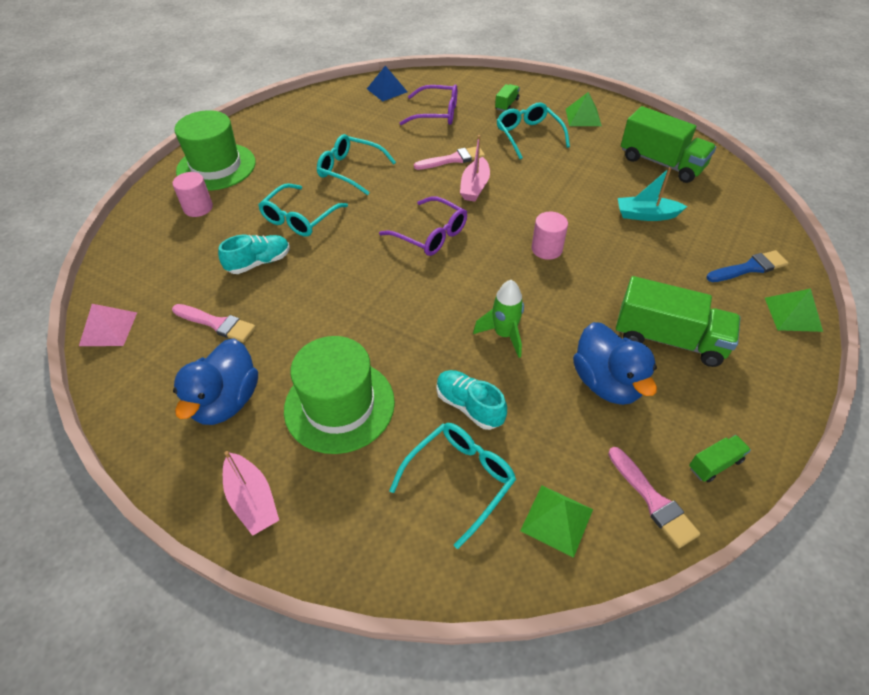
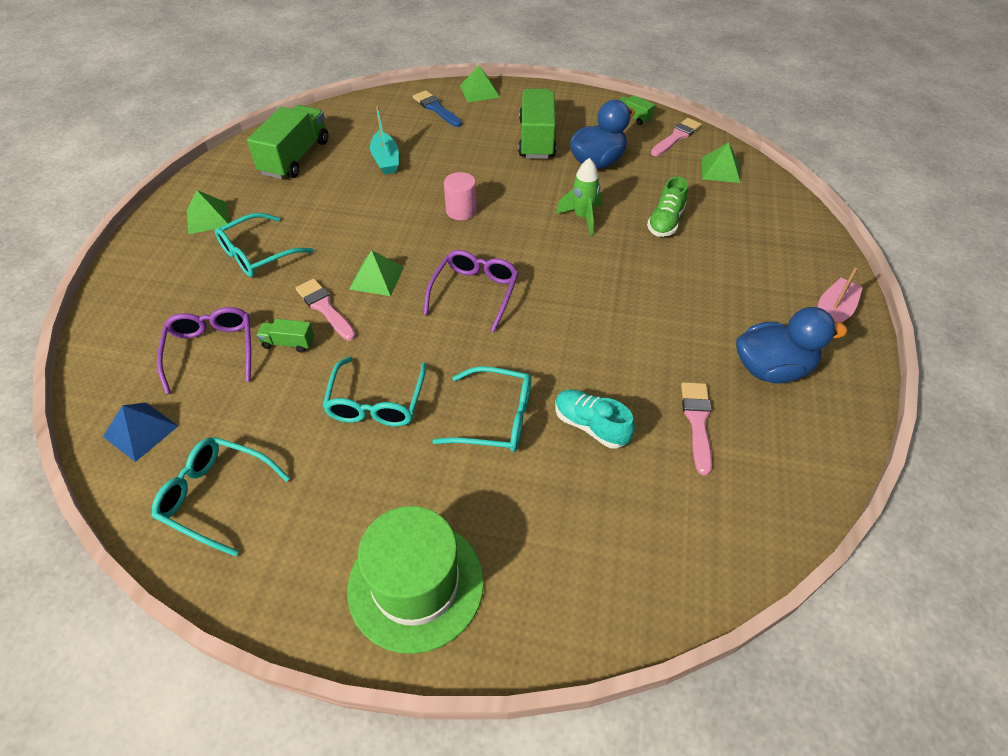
camera: 110 degrees left, 0 degrees up
(108, 328) = (772, 527): pink pyramid -> none
(198, 208) = (523, 553): pink cylinder -> none
(339, 405) = (719, 293): green hat -> none
(459, 480) = (728, 214): turquoise glasses -> turquoise glasses (216, 497)
(469, 406) = (665, 222): turquoise shoe -> green shoe
(474, 187) = (376, 278): pink boat -> green pyramid
(506, 104) = (180, 286): green truck -> green truck (288, 343)

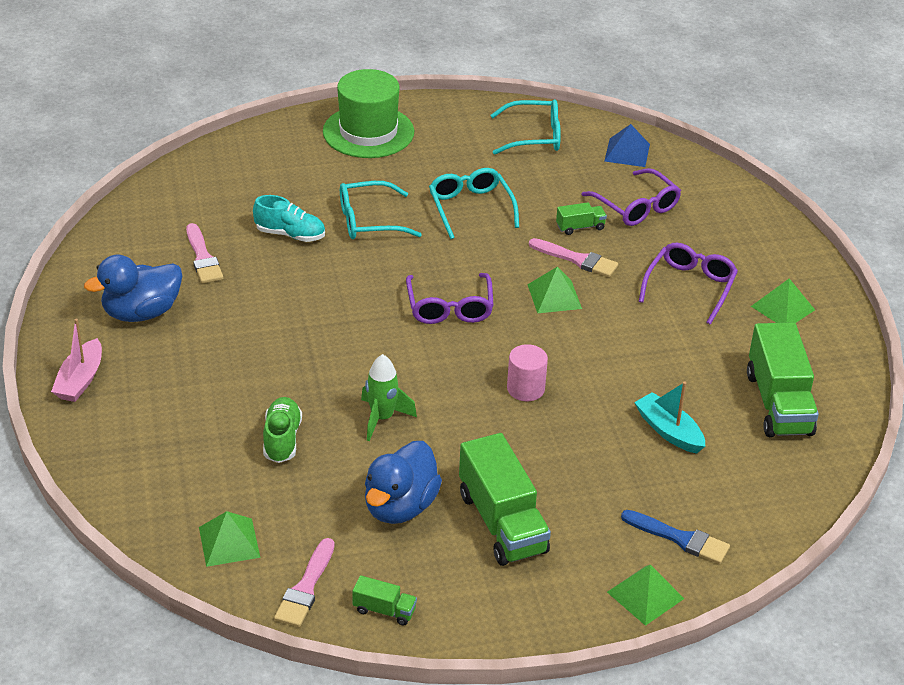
camera: 155 degrees right, 10 degrees down
(258, 254) = (689, 287): turquoise glasses -> purple glasses

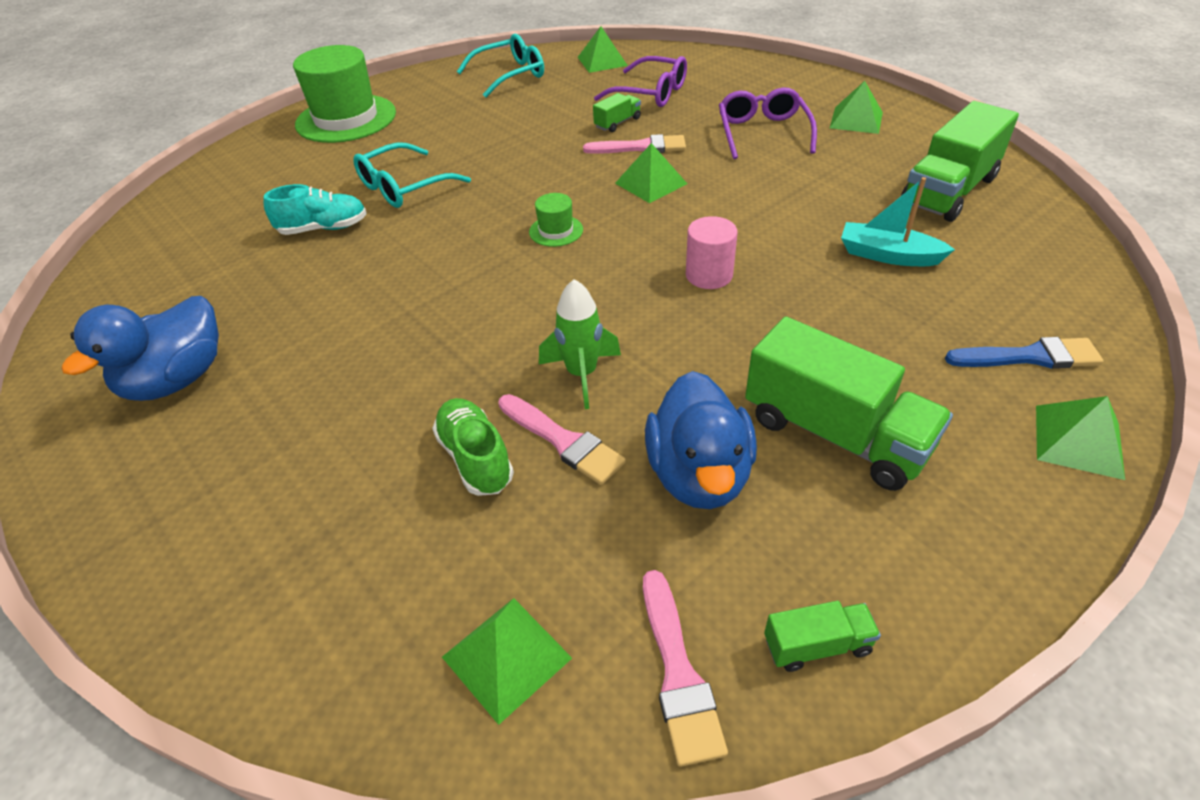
camera: 25 degrees left, 5 degrees up
(80, 380) = (123, 508): pink boat -> none
(203, 258) = (229, 288): pink brush -> pink brush (563, 441)
(449, 307) = (556, 231): purple glasses -> green hat
(471, 208) = (500, 143): turquoise glasses -> none
(627, 152) = (602, 61): blue pyramid -> green pyramid
(778, 403) = (949, 191): green truck -> green truck turned 75 degrees clockwise

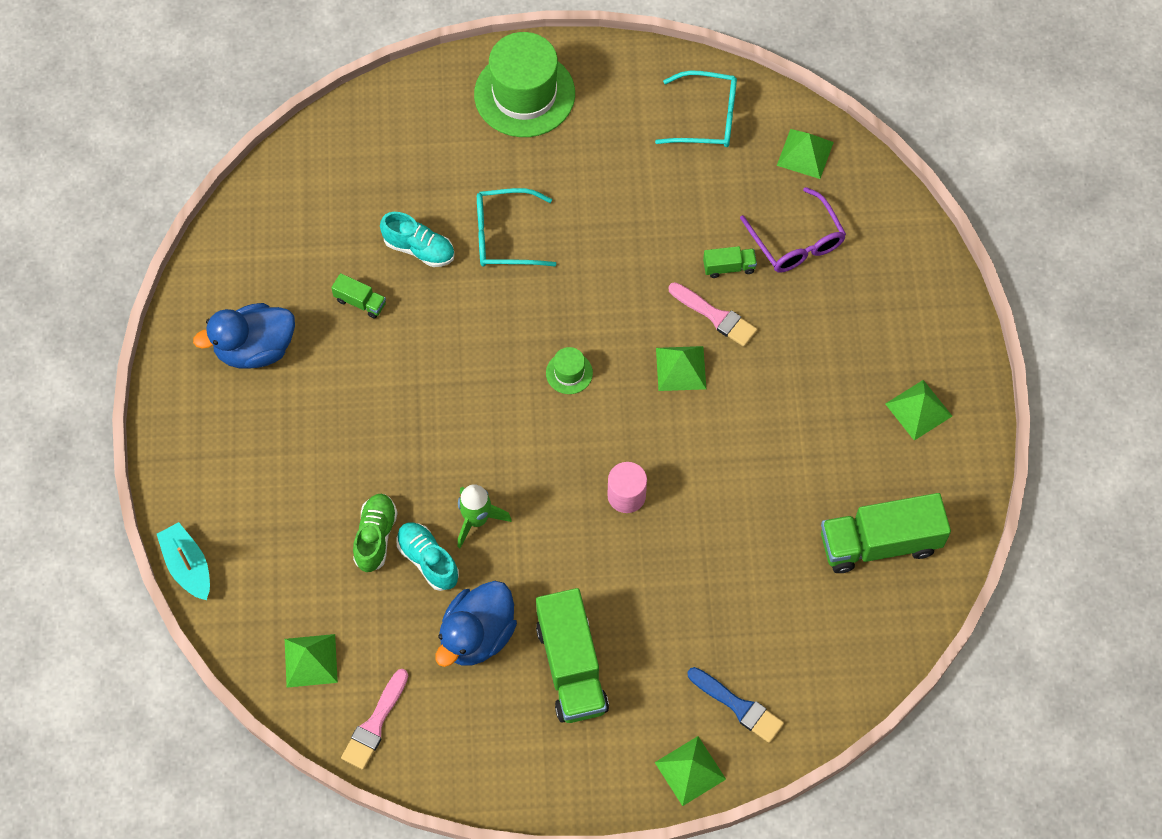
camera: 35 degrees right, 20 degrees up
(563, 441) = (428, 560): pink brush -> turquoise shoe
(763, 133) = (826, 369): purple glasses -> none
(817, 645) = (443, 759): green truck -> green truck (360, 302)
(888, 255) = (759, 568): turquoise boat -> turquoise boat (188, 566)

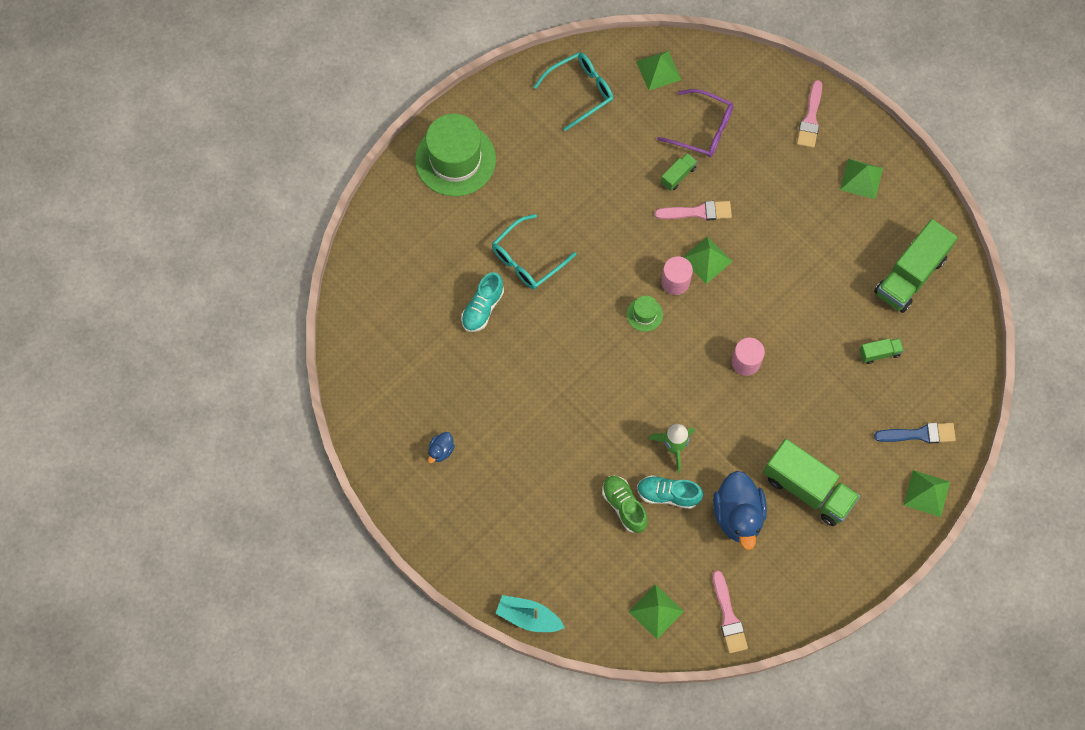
camera: 40 degrees left, 5 degrees up
(255, 349) = (441, 451): blue duck -> blue duck, size x0.46
(360, 302) = (478, 370): green truck -> green truck (879, 353)
(419, 249) = (482, 308): turquoise shoe -> turquoise shoe turned 135 degrees clockwise
(629, 365) = (675, 281): none -> pink cylinder
(920, 312) = (810, 118): none -> pink brush

